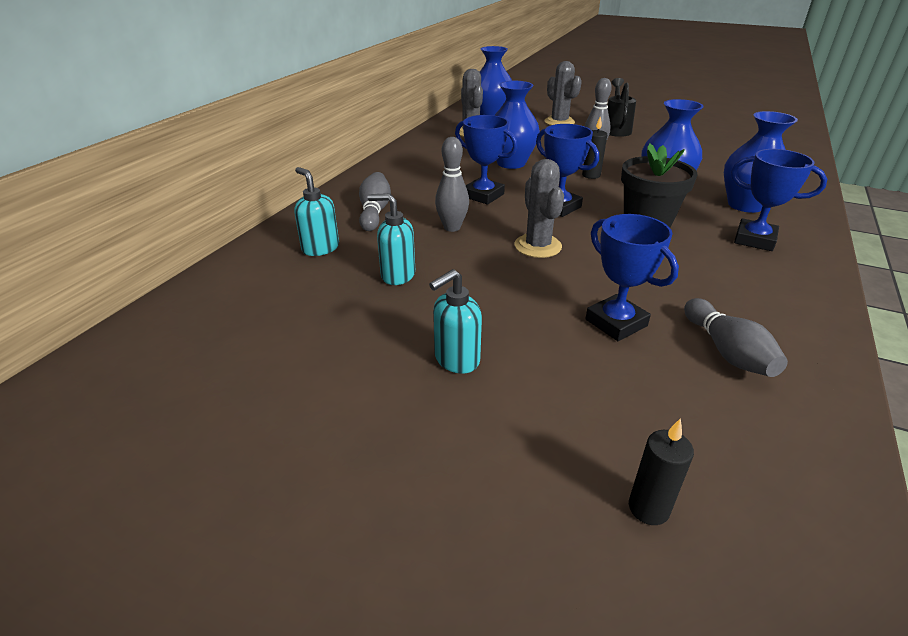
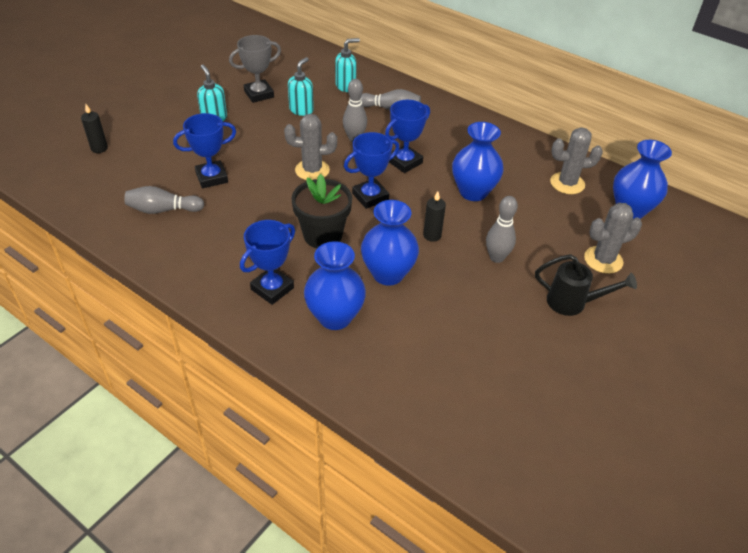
camera: 100 degrees right, 10 degrees up
(360, 324) = (259, 94): none -> grey trophy

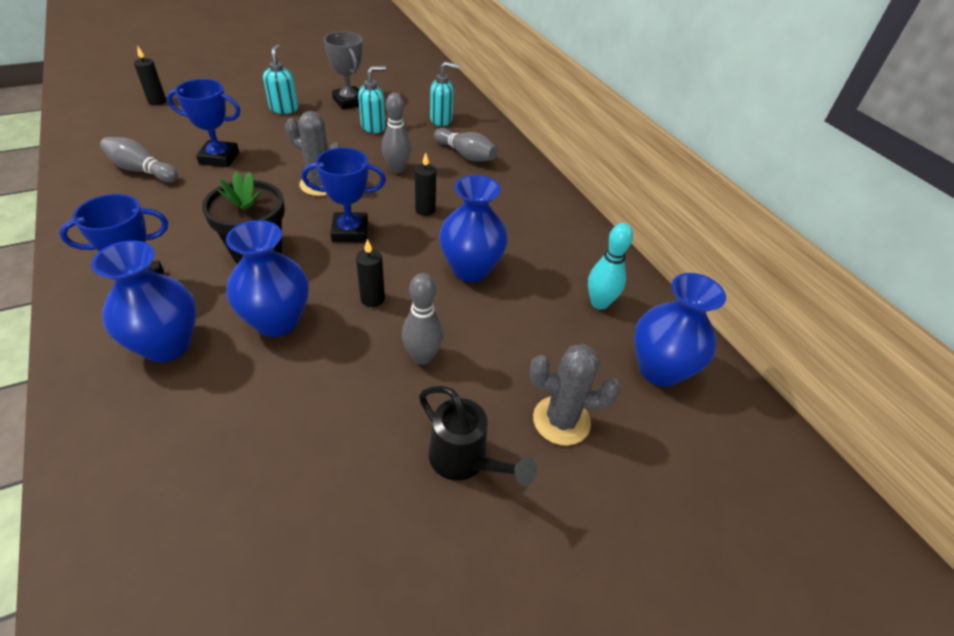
camera: 25 degrees right, 0 degrees up
(259, 94) = (349, 101): grey trophy -> grey trophy turned 60 degrees clockwise
(404, 162) = (425, 210): blue trophy -> black candle
(567, 183) = (599, 303): grey cactus -> turquoise bowling pin

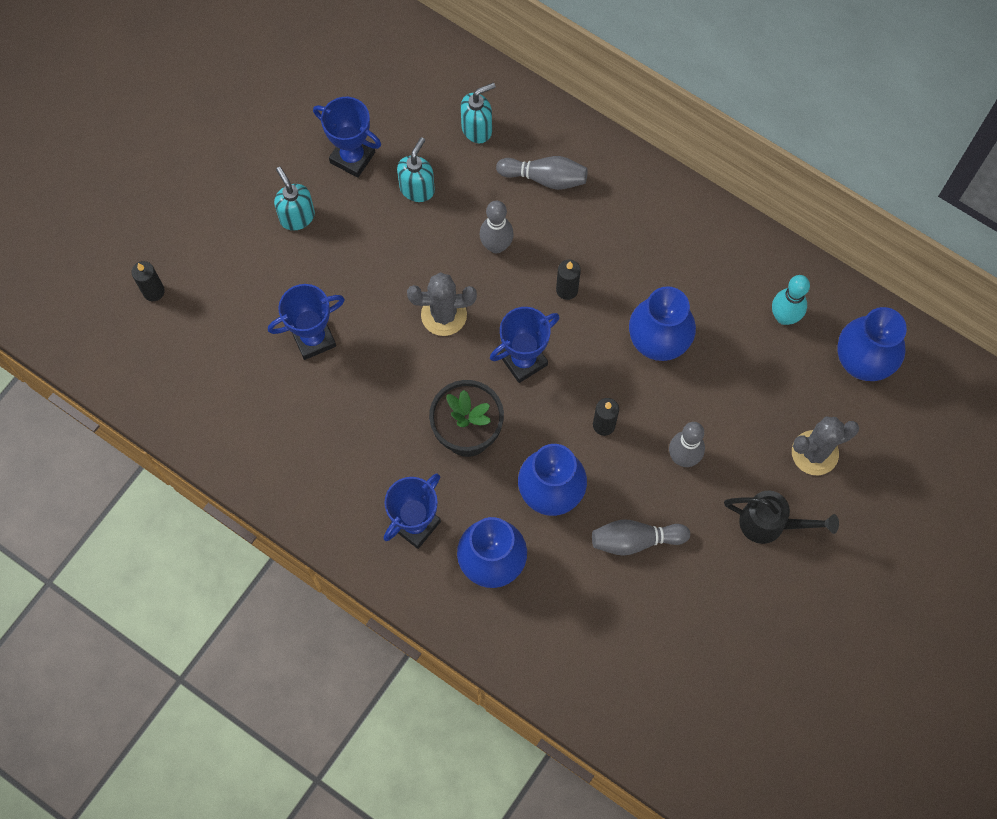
camera: 25 degrees left, 25 degrees up
(142, 170) = (262, 402): grey bowling pin -> grey bowling pin (635, 540)
(349, 101) = (352, 157): grey trophy -> blue trophy

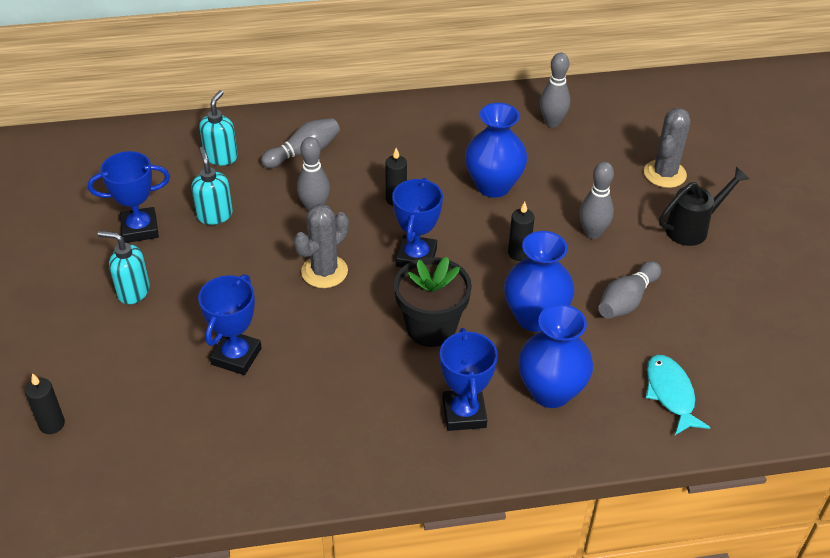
camera: 45 degrees left, 25 degrees down
(573, 642) = (670, 393): none -> turquoise fish
(784, 317) = (552, 122): turquoise bowling pin -> grey bowling pin
(862, 362) = (626, 113): blue vase -> none

